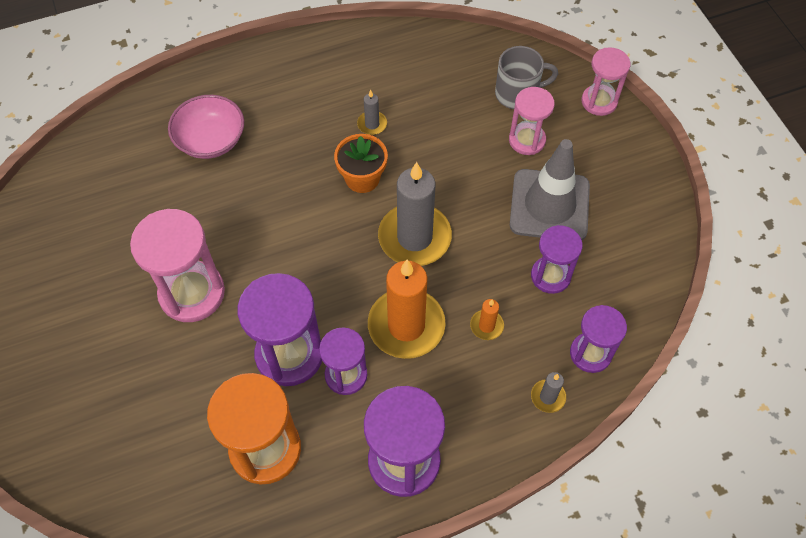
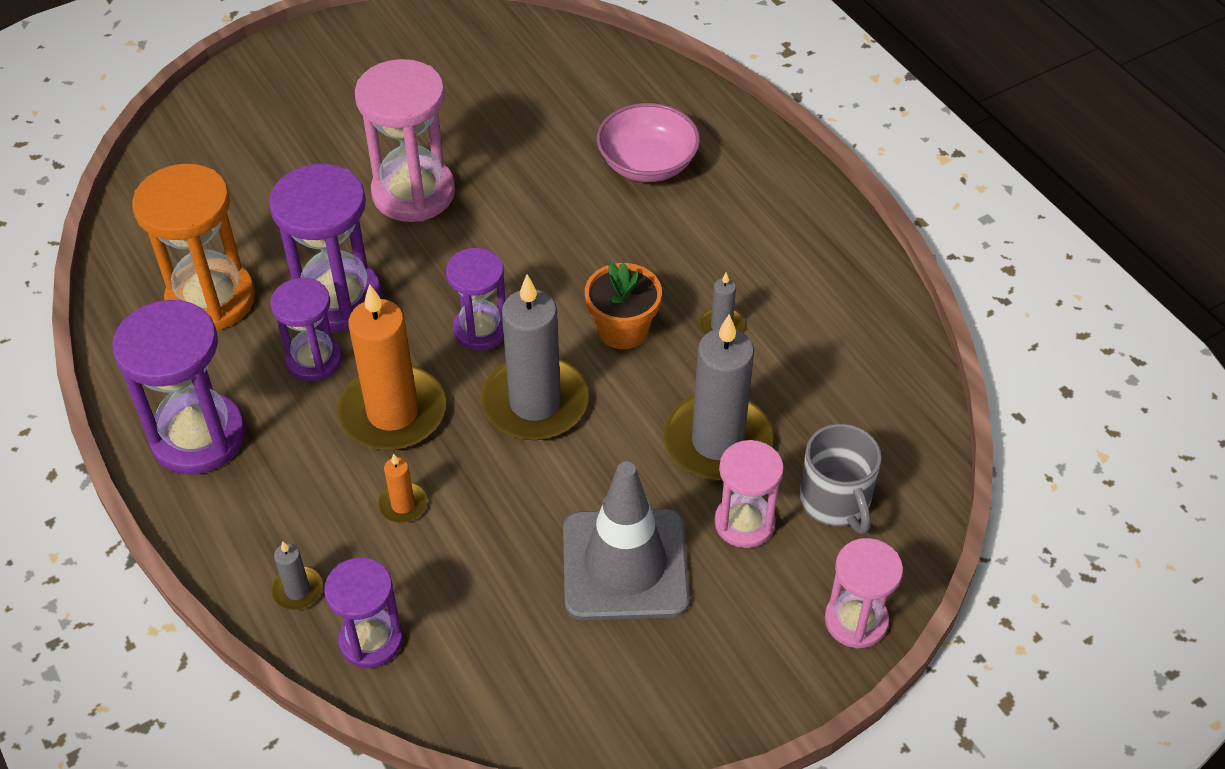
camera: 80 degrees right, 10 degrees down
(464, 143) = (717, 441): none -> grey candle
(550, 276) = (497, 577): purple hourglass -> purple hourglass (480, 330)

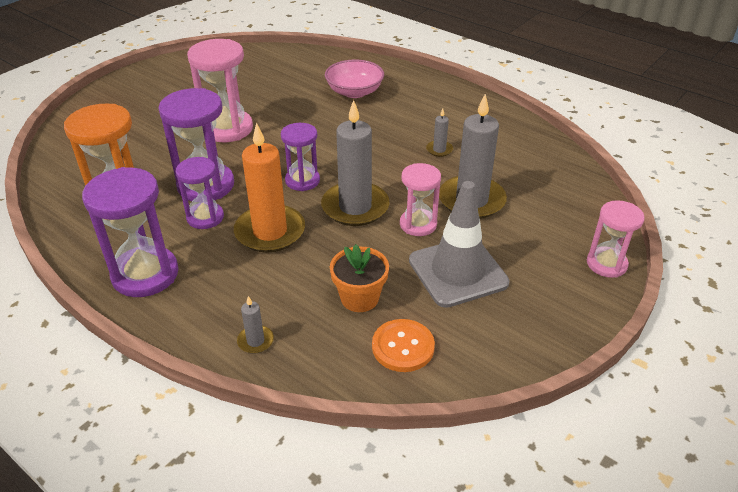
camera: 20 degrees left, 10 degrees down
(371, 640) = (321, 355): purple hourglass -> none
(403, 505) = (302, 276): orange candle -> none
(484, 662) = (403, 347): none -> orange button
(623, 330) = (385, 163): orange flower pot -> orange flower pot (359, 298)
(744, 523) = (512, 234): pink hourglass -> pink hourglass (418, 224)
(836, 501) = (555, 212): grey mug -> none

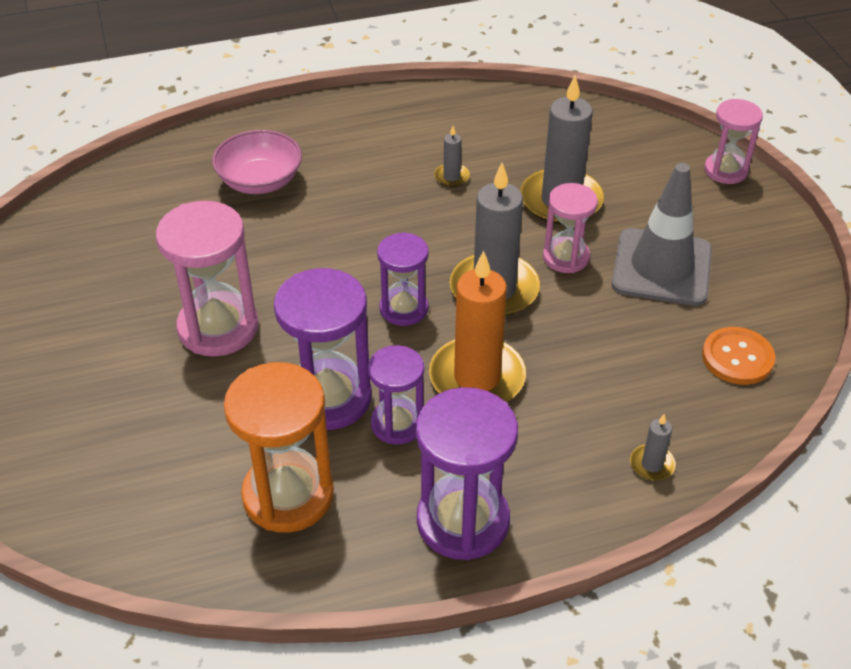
camera: 55 degrees left, 5 degrees up
(359, 298) = (646, 355): orange flower pot -> none

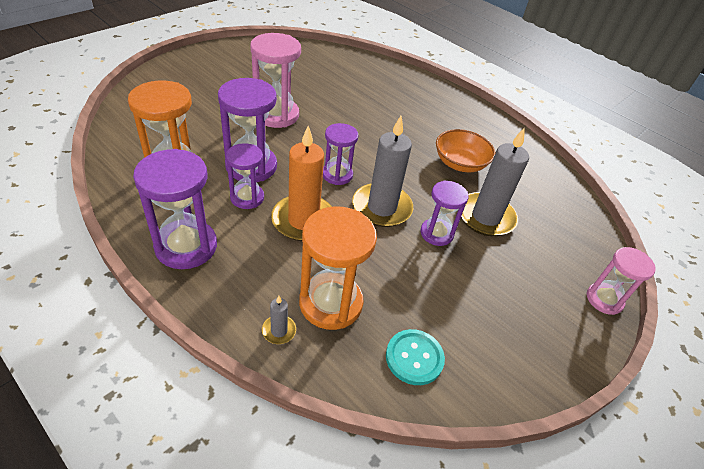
camera: 55 degrees right, 0 degrees up
(260, 181) = (390, 97): pink bowl -> none
(451, 177) = (460, 163): grey candle -> orange bowl
(566, 257) = (436, 233): pink hourglass -> purple hourglass
(631, 401) = (331, 303): none -> orange hourglass
(661, 267) = (469, 287): grey traffic cone -> none
(737, 358) = (414, 358): orange button -> turquoise button

